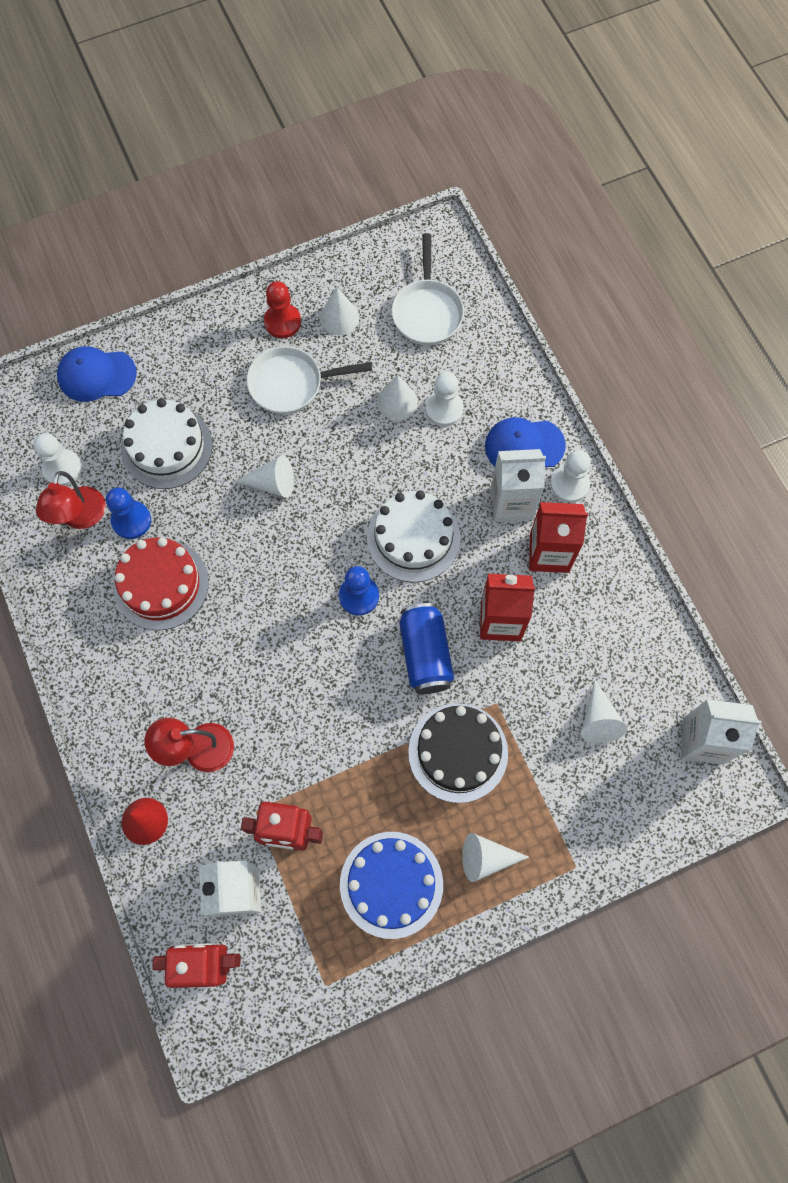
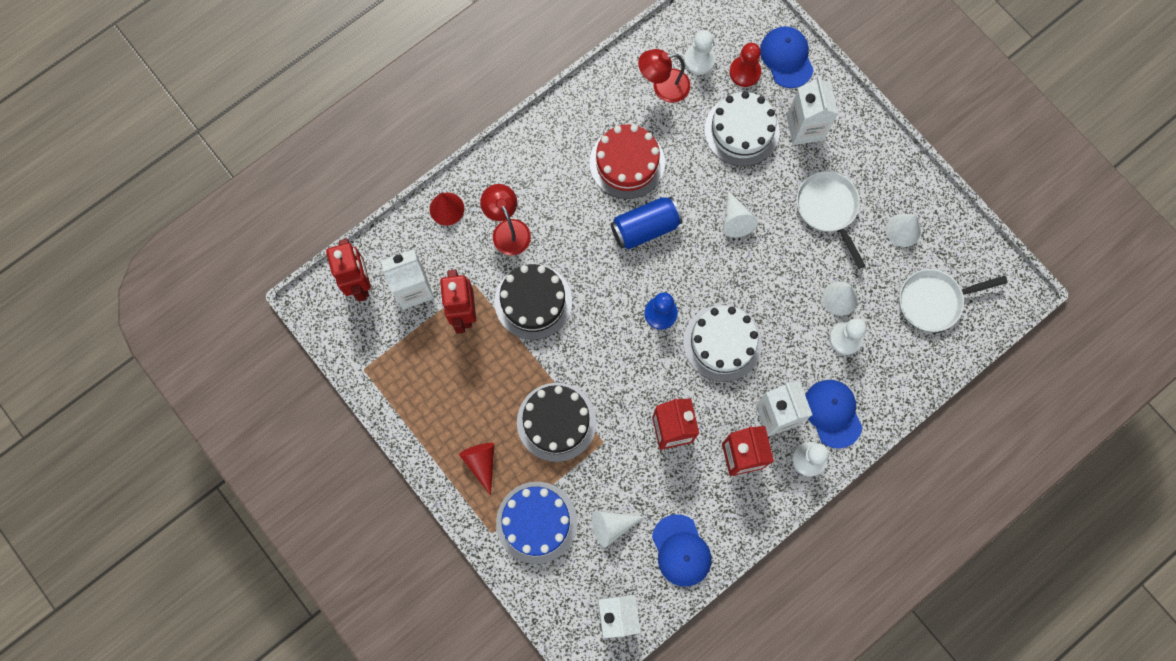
camera: 75 degrees right, 5 degrees up
(131, 520) = (672, 124): blue pawn -> none
(188, 380) = (805, 128): none -> white carton
(282, 322) = (883, 185): red pawn -> red pawn (745, 72)
(300, 742) = (533, 301): none -> black cake
(391, 884) = (445, 397): blue cake -> blue cake (536, 522)
(425, 654) = (627, 377): blue can -> blue can (645, 228)
(486, 858) = (481, 463): white cone -> red cone
(642, 649) = (681, 550): none -> blue cap

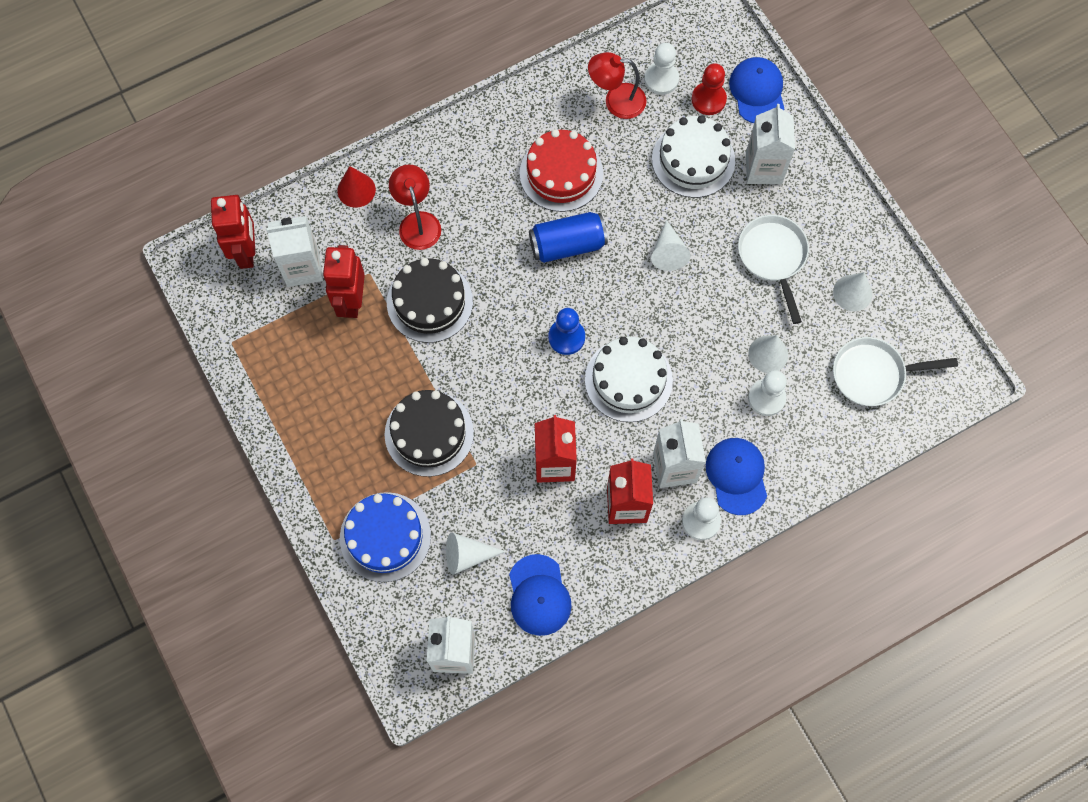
camera: 10 degrees right, 5 degrees down
(481, 463) = (338, 463): red cone -> none

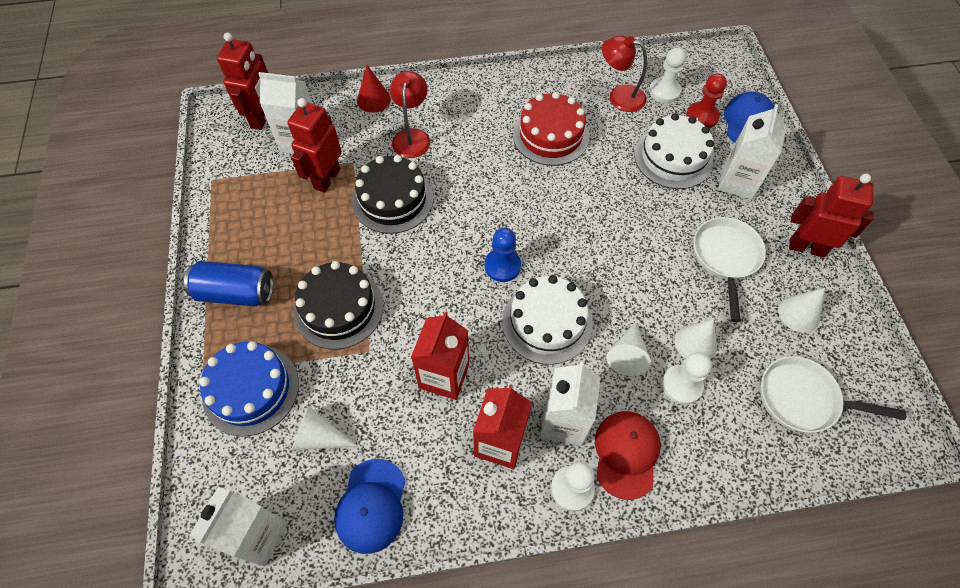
camera: 20 degrees right, 10 degrees down
(567, 245) = (534, 191): blue can -> blue can (236, 293)
(668, 252) = (625, 224): white cone -> white cone (627, 355)
(737, 476) = (626, 454): blue cap -> red cap
(845, 220) = (806, 247): none -> red robot

